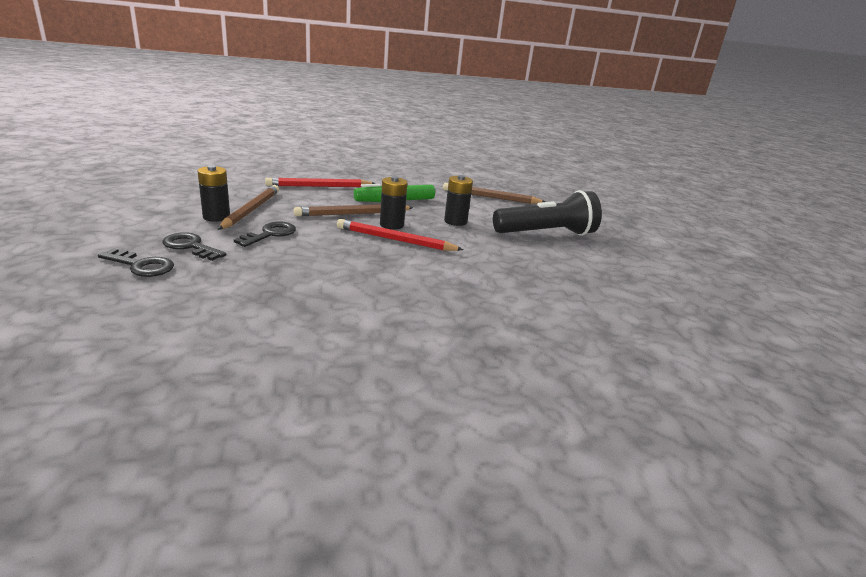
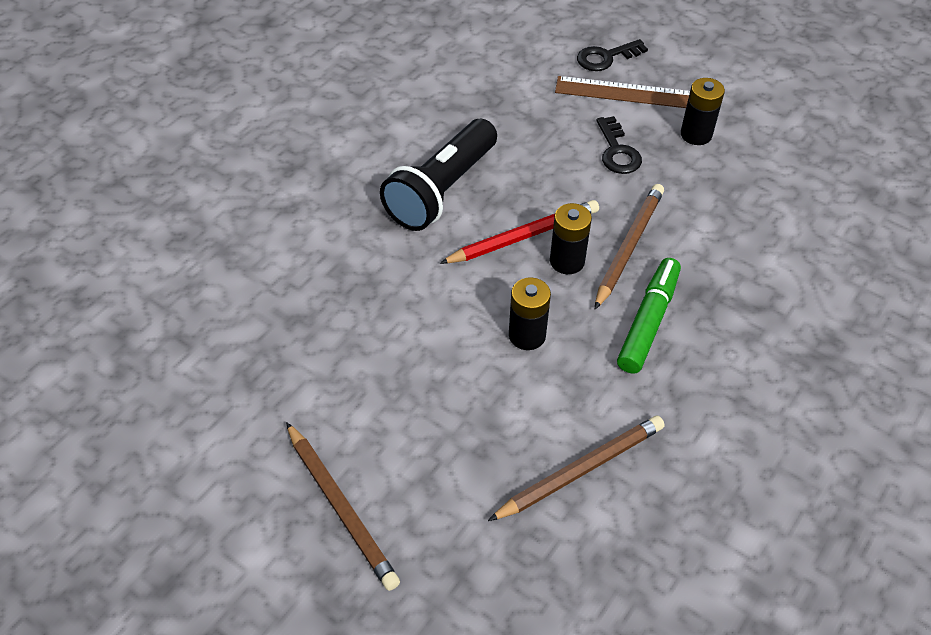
camera: 140 degrees right, 25 degrees up
(190, 246) = (626, 93): black key -> brown ruler
(251, 210) = (702, 168): brown pencil -> brown pencil (341, 507)
(319, 186) = (761, 272): red pencil -> none
(546, 233) = (406, 409): black flashlight -> black flashlight (442, 190)

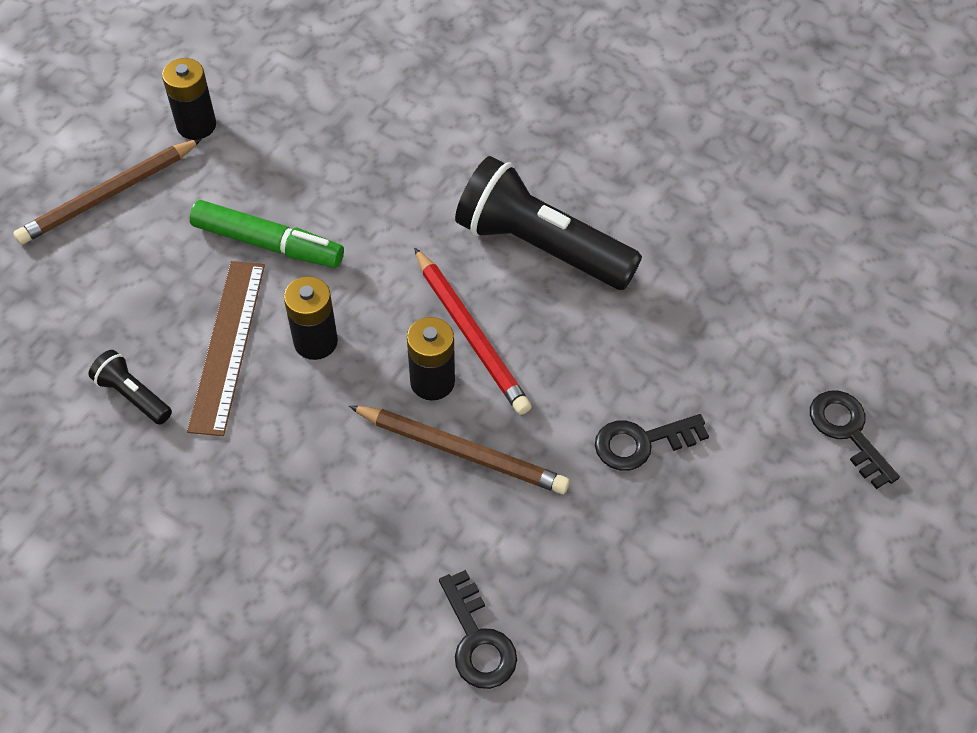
camera: 85 degrees right, 5 degrees up
(581, 470) = (133, 395): brown pencil -> black flashlight
(626, 93) = (770, 457): brown ruler -> brown ruler (227, 345)
(648, 321) = (338, 470): green marker -> green marker (268, 244)
(696, 134) = (694, 549): black battery -> black battery (196, 125)
(776, 245) = (477, 640): none -> black key

